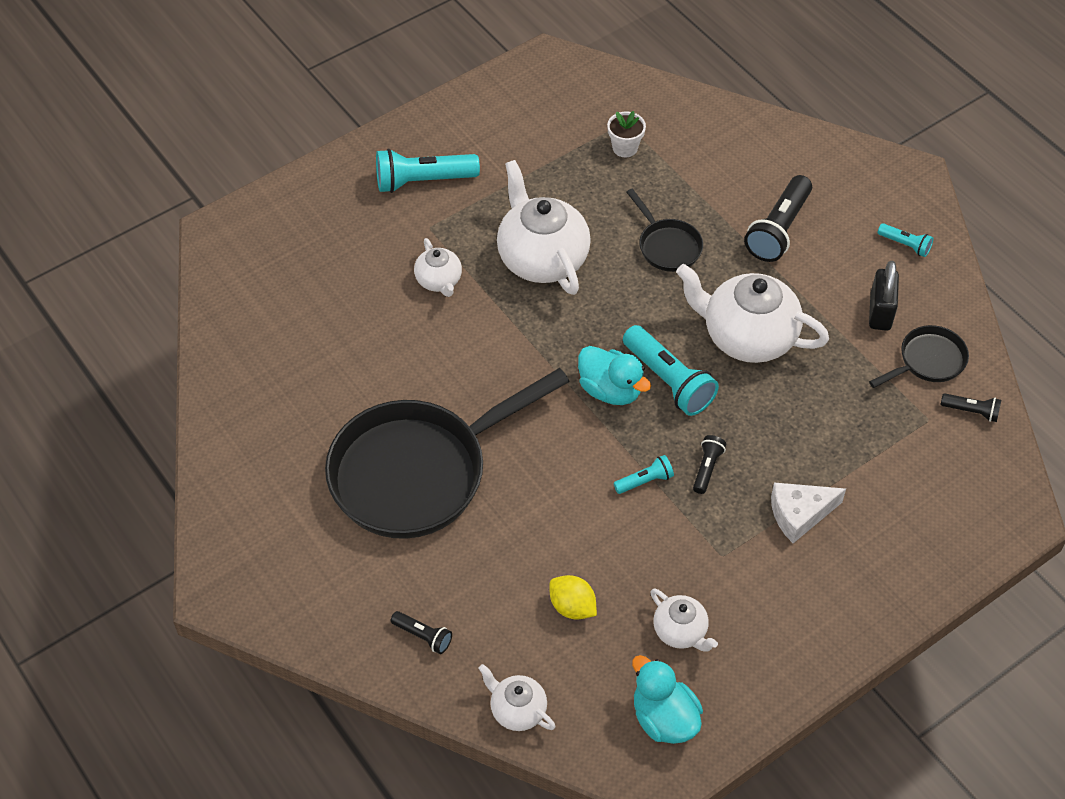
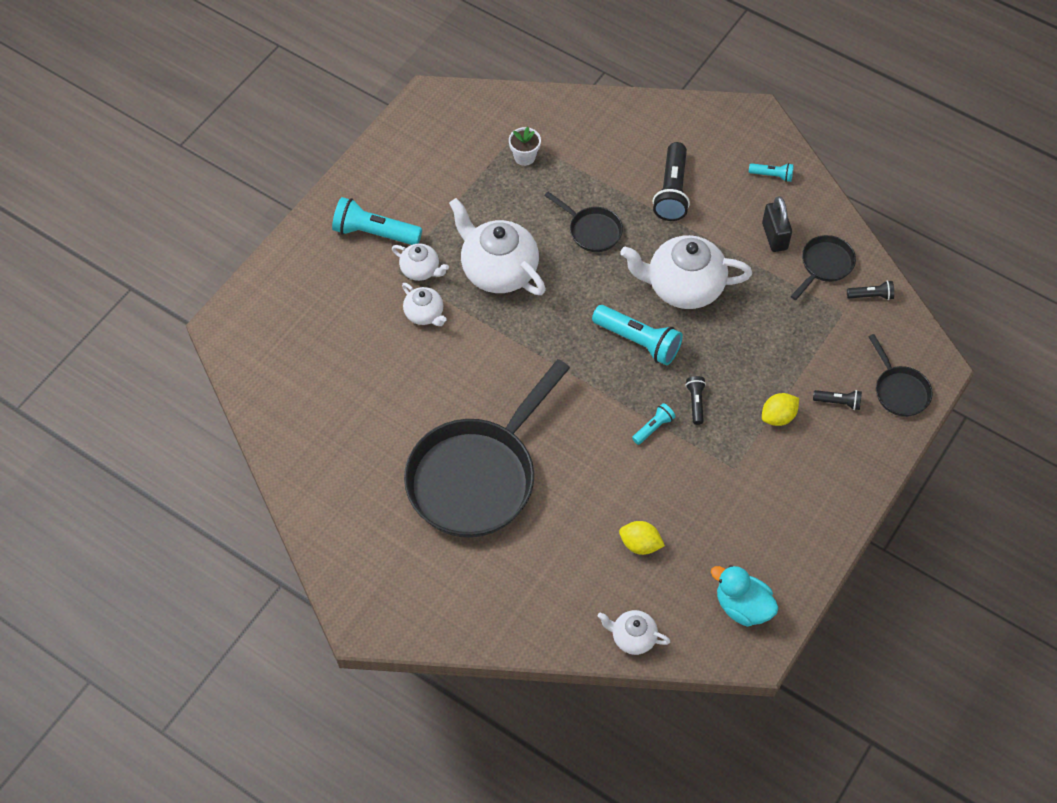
camera: 20 degrees left, 5 degrees up
(423, 181) = (374, 233): turquoise flashlight -> turquoise flashlight turned 45 degrees clockwise
(423, 636) = (538, 605): black flashlight -> black flashlight (838, 402)
(610, 390) = (597, 363): turquoise duck -> none
(681, 631) = (728, 536): white teapot -> white teapot (421, 270)
(799, 514) = (778, 417): white cheese -> yellow lemon
(962, 530) = (899, 391): none -> black pan

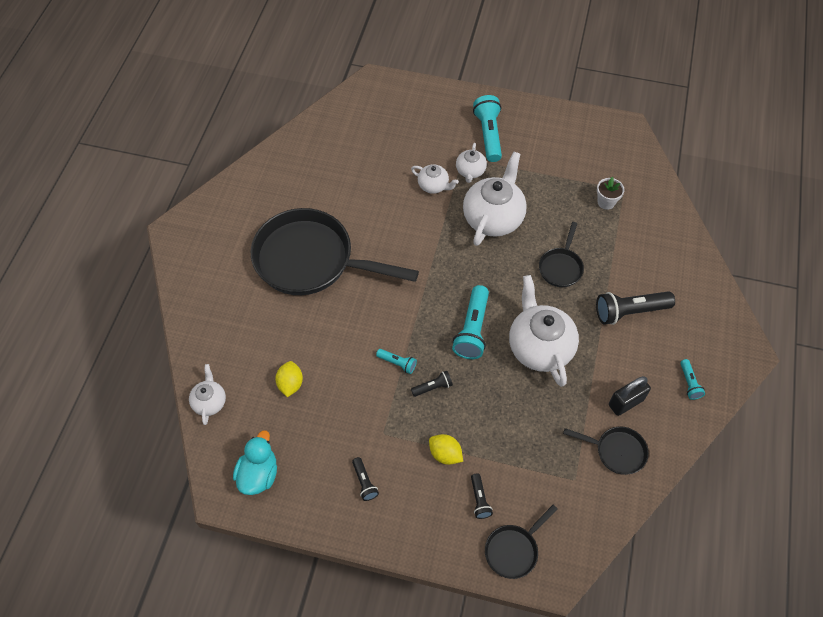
camera: 70 degrees right, 0 degrees up
(425, 314) = (434, 186): white teapot -> white teapot turned 90 degrees counterclockwise
(871, 296) = (604, 499): black flashlight -> black flashlight (364, 482)

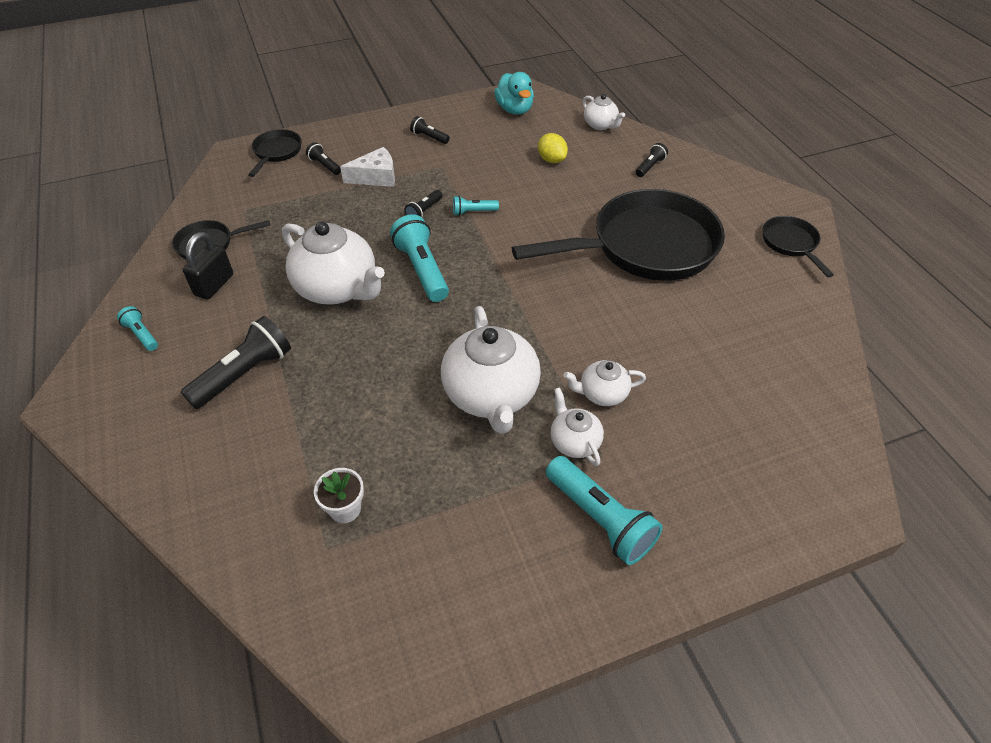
camera: 145 degrees right, 10 degrees down
(226, 328) = (650, 166): none -> black flashlight
(445, 454) = (376, 177): yellow lemon -> white cheese
(561, 267) = (361, 381): black pan -> black pan (791, 244)

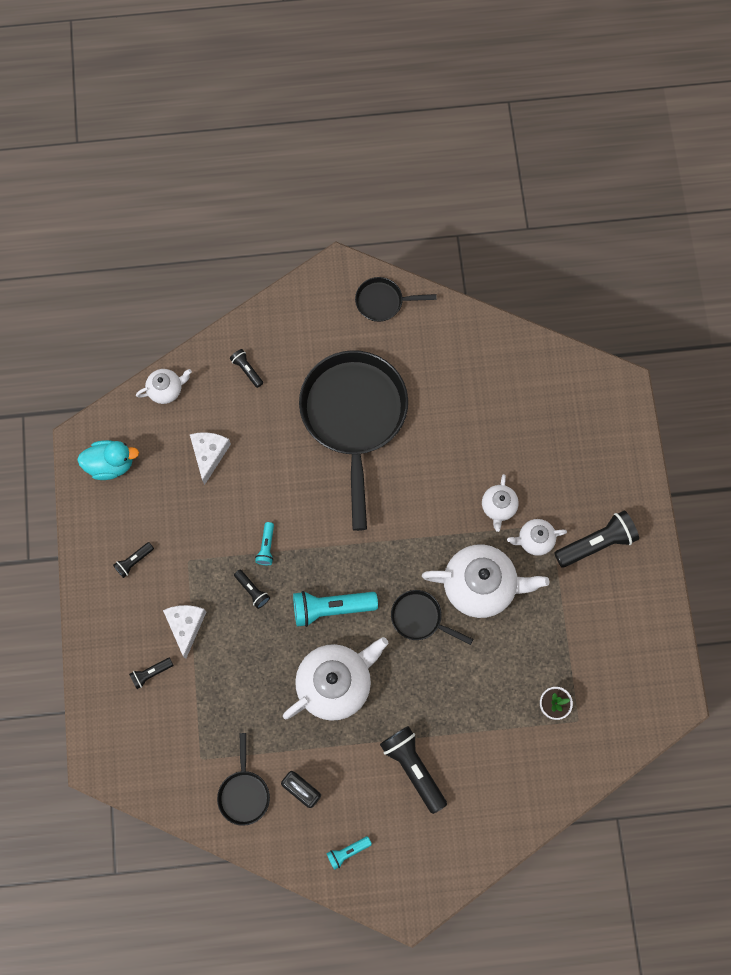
camera: 75 degrees left, 25 degrees up
(276, 152) = (112, 720): black pan -> black pan (420, 618)
(551, 160) = (209, 454): yellow lemon -> white cheese
(600, 519) = (596, 543): turquoise flashlight -> black flashlight

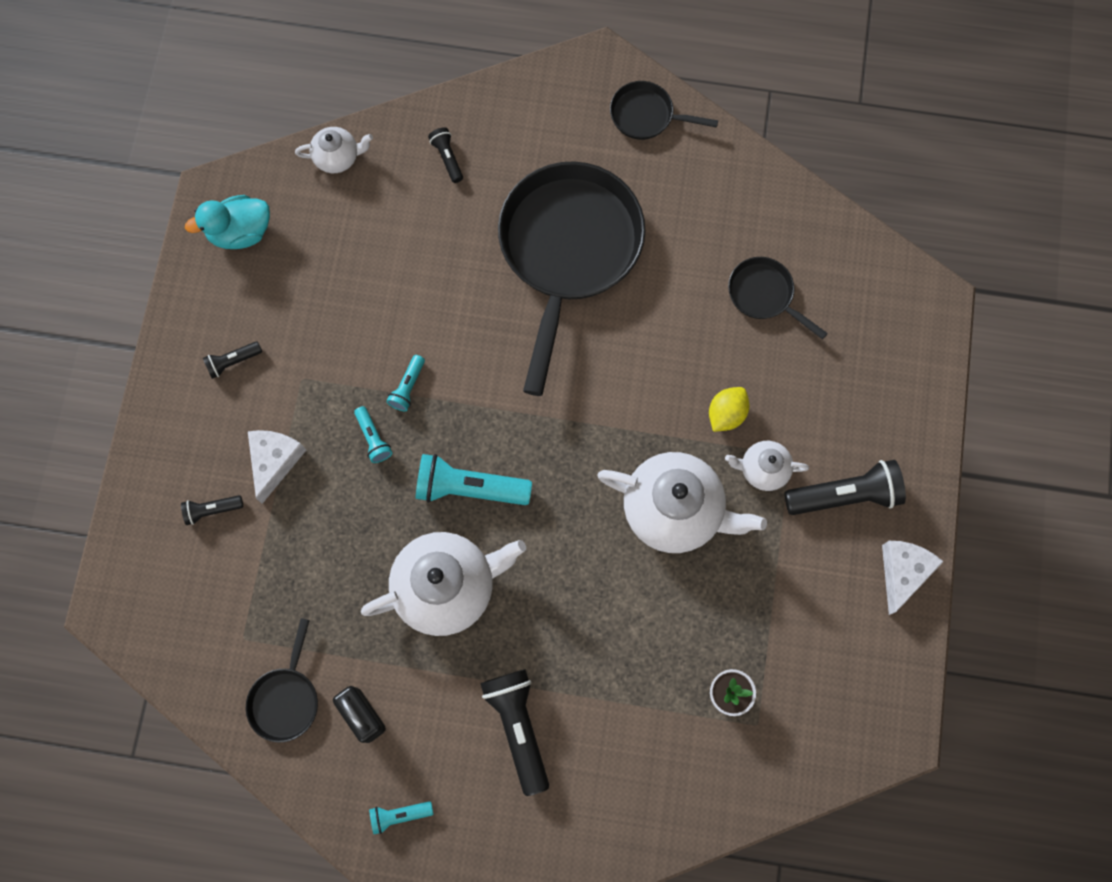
camera: 15 degrees right, 0 degrees up
(111, 464) = (240, 232): turquoise duck -> turquoise duck turned 150 degrees clockwise
(209, 454) = (368, 252): white cheese -> white cheese (902, 573)
(252, 590) = (373, 438): black flashlight -> turquoise flashlight
(420, 618) = (582, 531): black pan -> black pan (764, 295)
(498, 507) = (726, 414): white teapot -> yellow lemon

